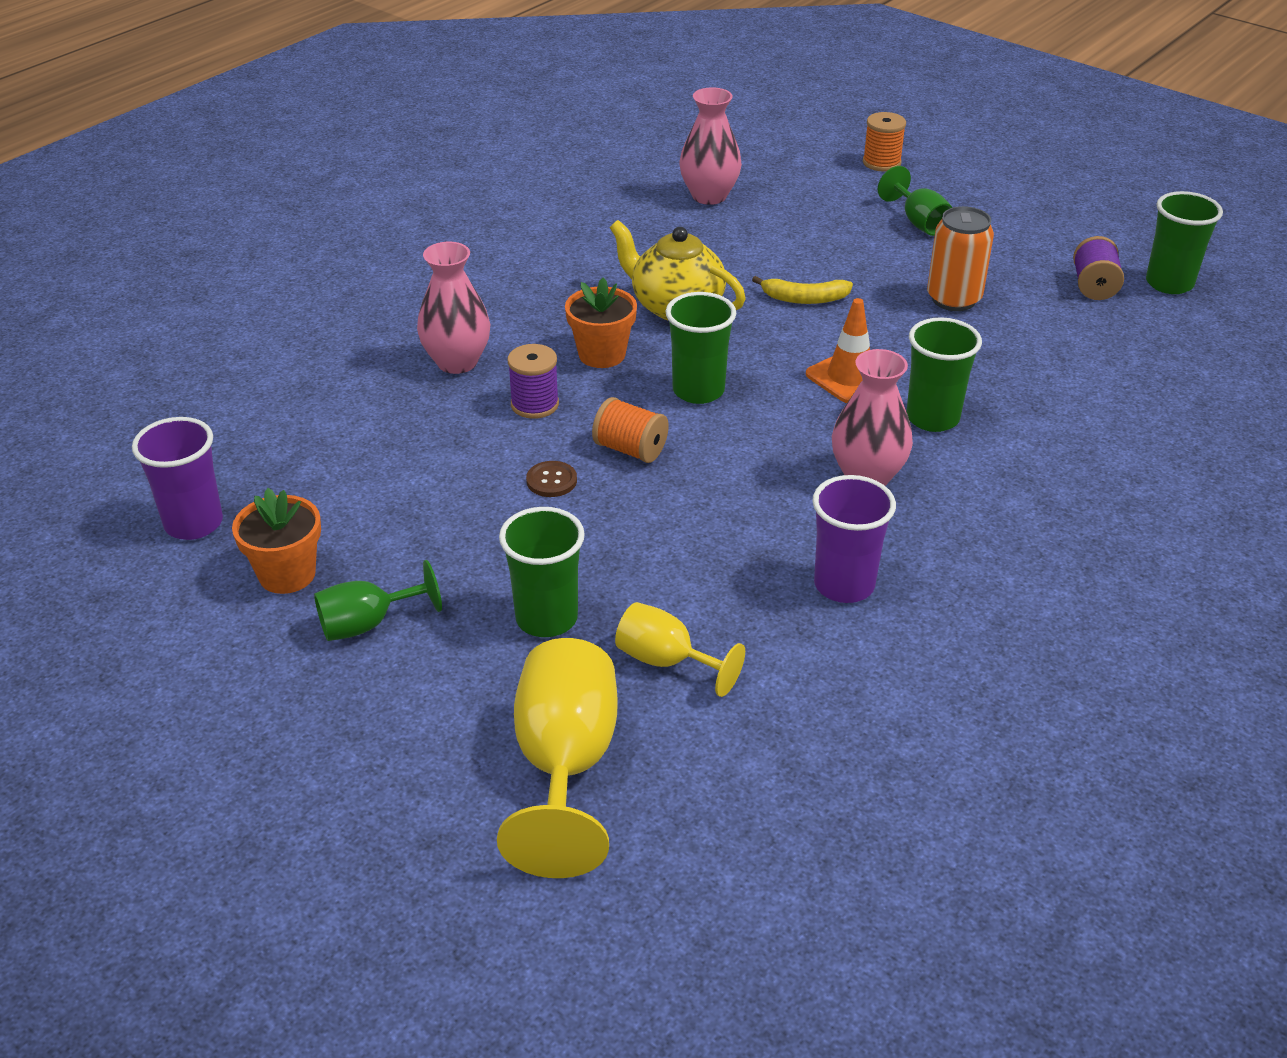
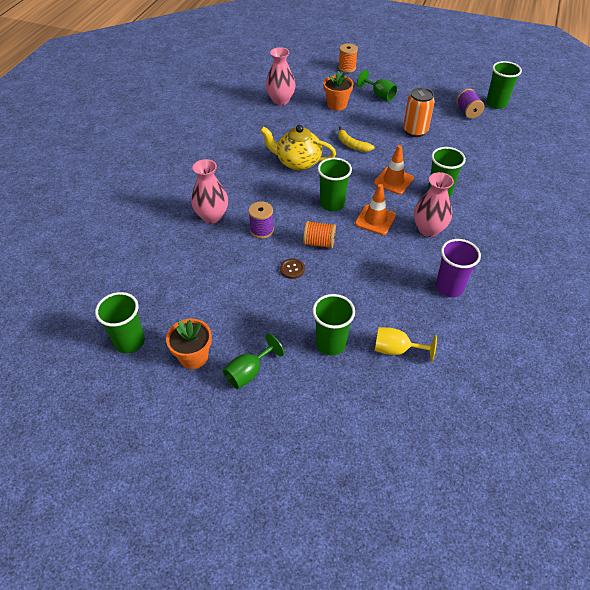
camera: 20 degrees left, 10 degrees up
(194, 523) = (129, 342): purple cup -> green cup
(565, 765) = (382, 419): yellow goblet -> none
(602, 354) = (278, 195): orange flower pot -> orange flower pot (337, 105)
(767, 436) = (375, 220): none -> orange traffic cone
(804, 299) = (352, 145): yellow banana -> yellow banana turned 60 degrees clockwise

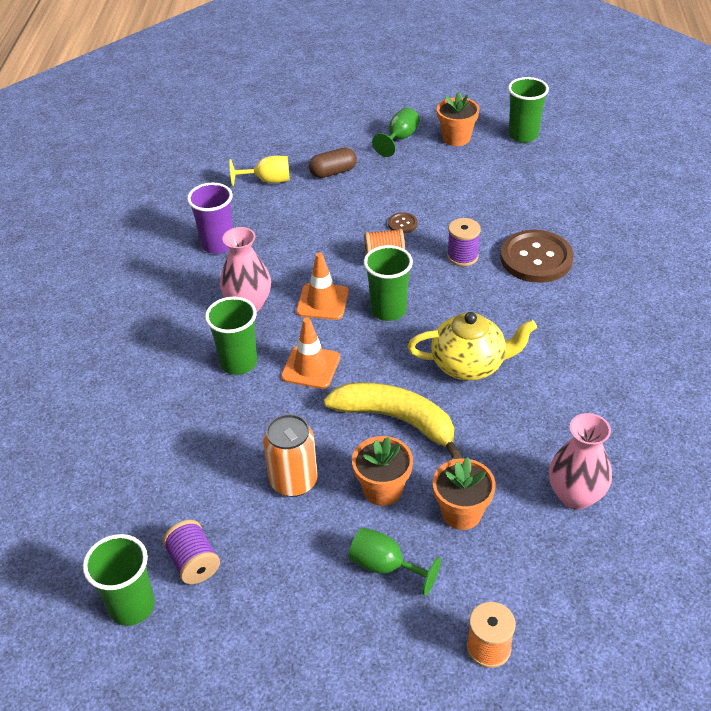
camera: 165 degrees right, 5 degrees down
(212, 216) = (536, 258): pink vase -> brown button
(331, 343) = (333, 172): green cup -> brown capsule
(352, 145) = (396, 420): yellow banana -> yellow banana, size x1.80
(371, 119) = (382, 489): none -> orange flower pot

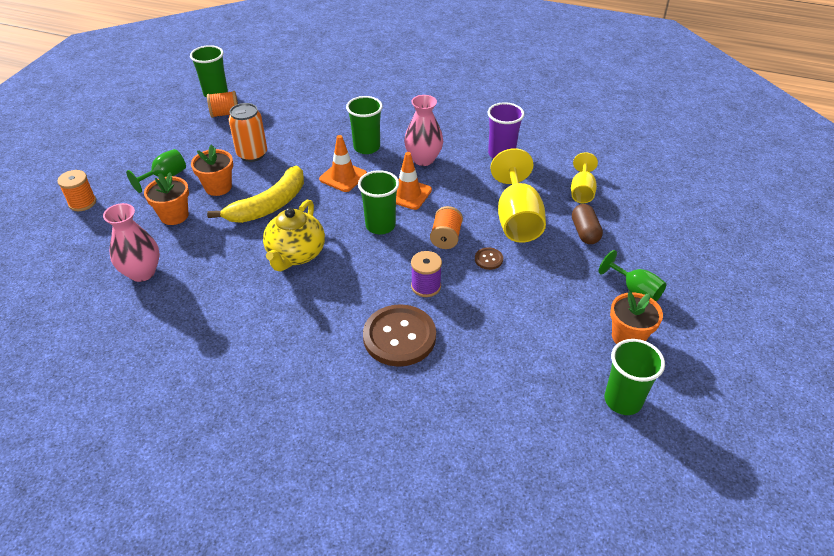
camera: 105 degrees right, 0 degrees up
(194, 562) = (225, 114): purple spool -> orange spool
(332, 216) = (517, 219): none -> yellow goblet

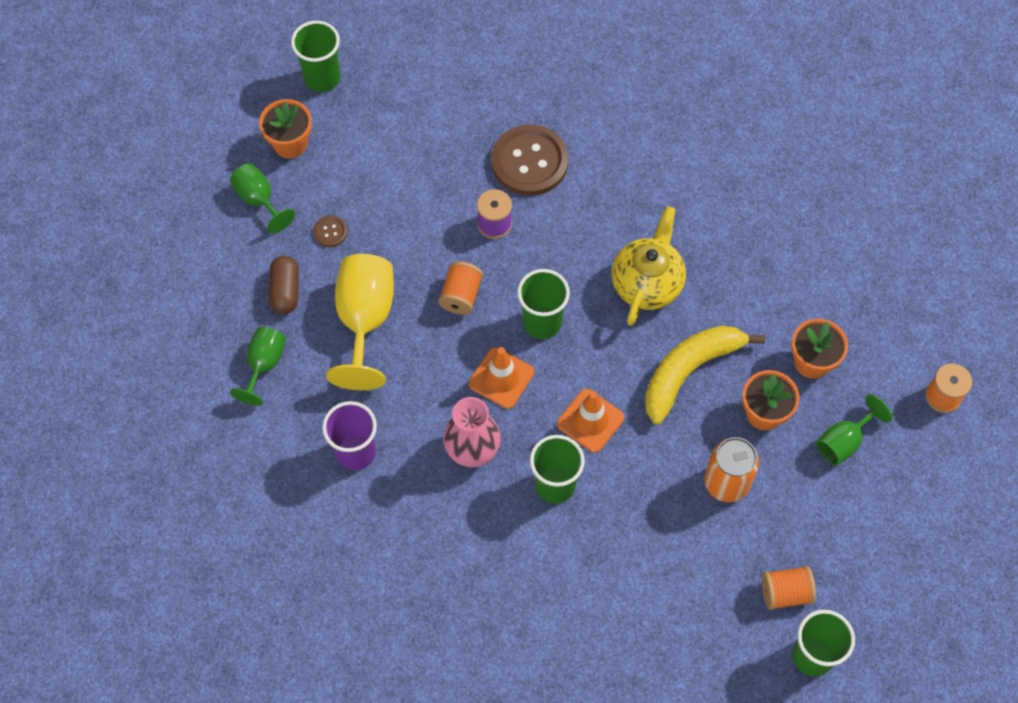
camera: 175 degrees left, 20 degrees up
(142, 272) = (827, 269): pink vase -> none
(488, 259) = (415, 257): brown button -> brown button (330, 232)
(581, 191) = (264, 364): yellow goblet -> green goblet

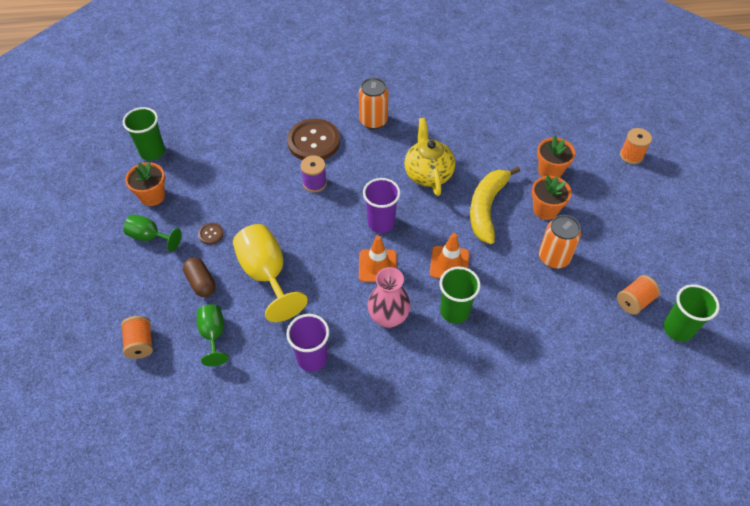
camera: 30 degrees left, 10 degrees down
(461, 295) = (320, 231): orange spool -> orange spool (140, 343)
(542, 322) = (381, 223): green cup -> purple cup
(626, 168) = (373, 121): none -> orange can
(844, 441) = (599, 203): green goblet -> none

